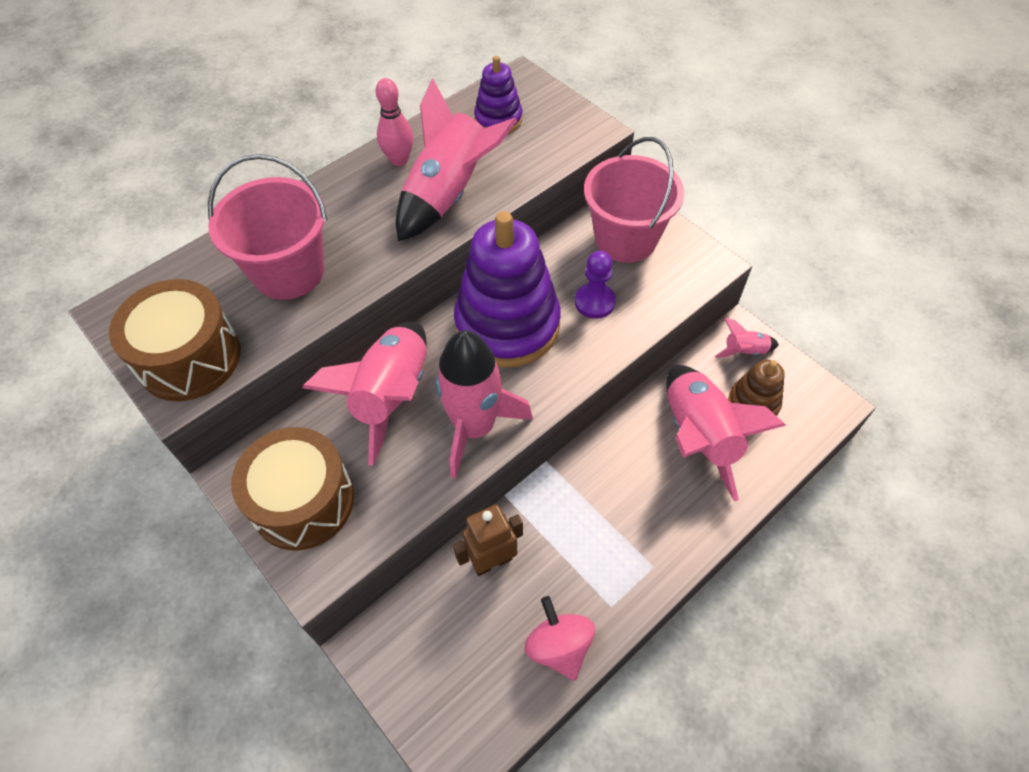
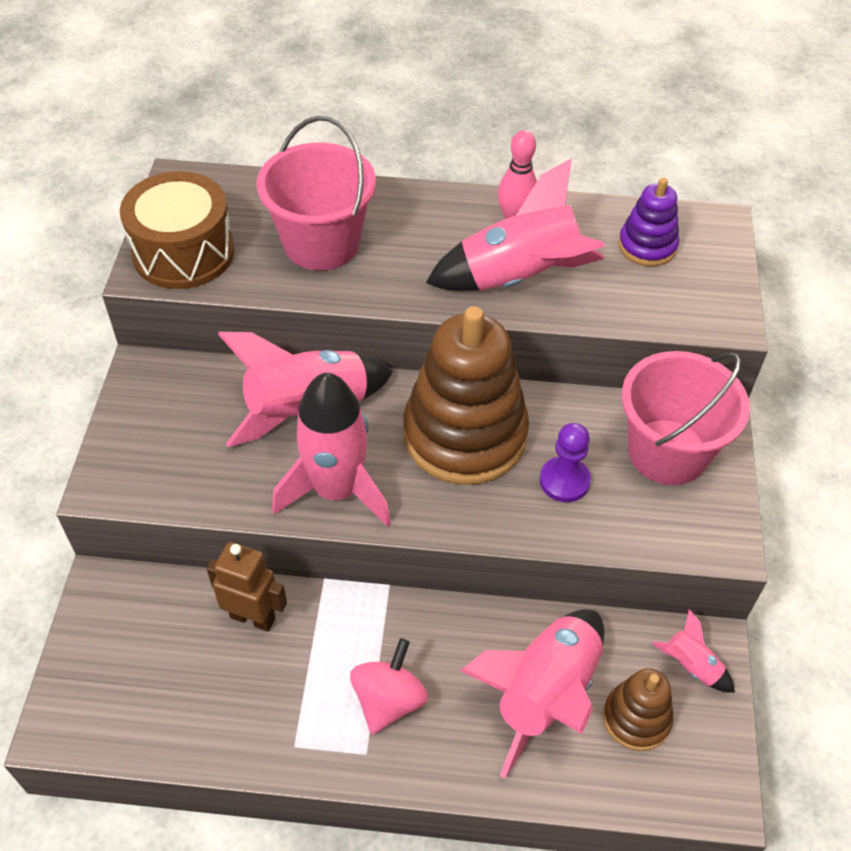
camera: 45 degrees right, 5 degrees down
(303, 501) = (158, 430): brown drum -> none
(507, 325) = (465, 435): purple stacking toy -> brown stacking toy
(559, 646) = (220, 730): pink spinning top -> pink spinning top (388, 700)

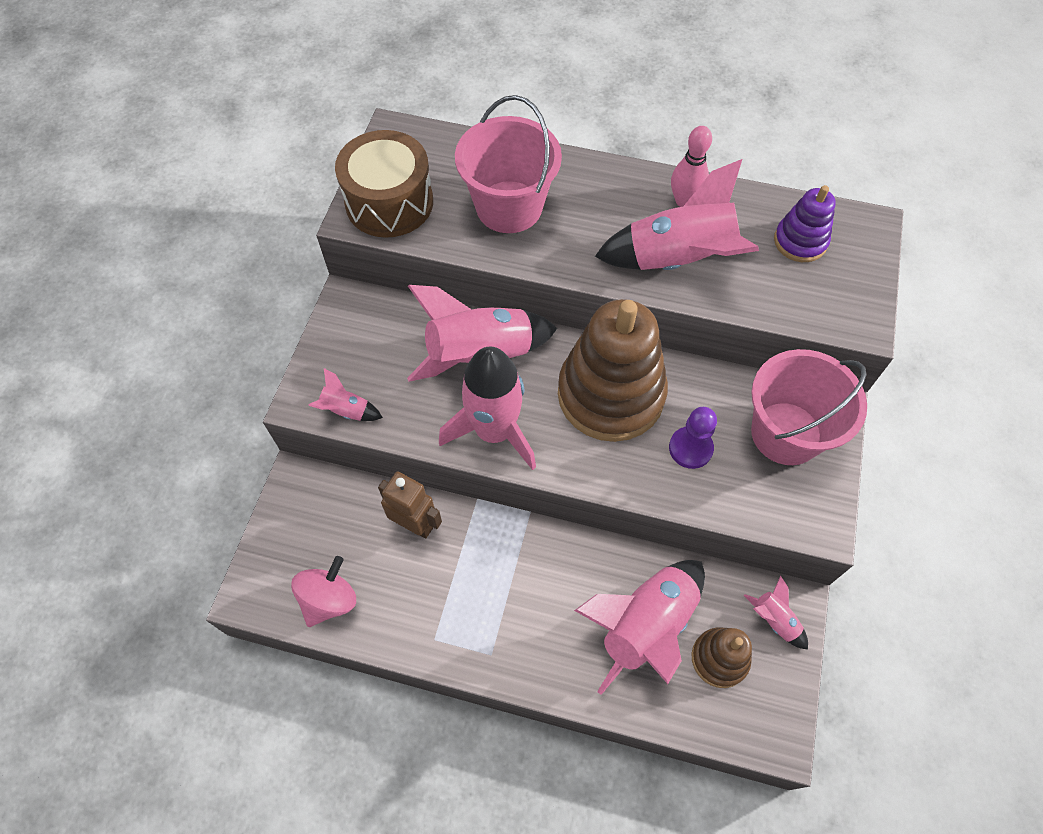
camera: 10 degrees right, 10 degrees up
(157, 489) = (346, 410): none -> pink rocket
(388, 700) = (515, 612): pink spinning top -> pink spinning top (329, 599)

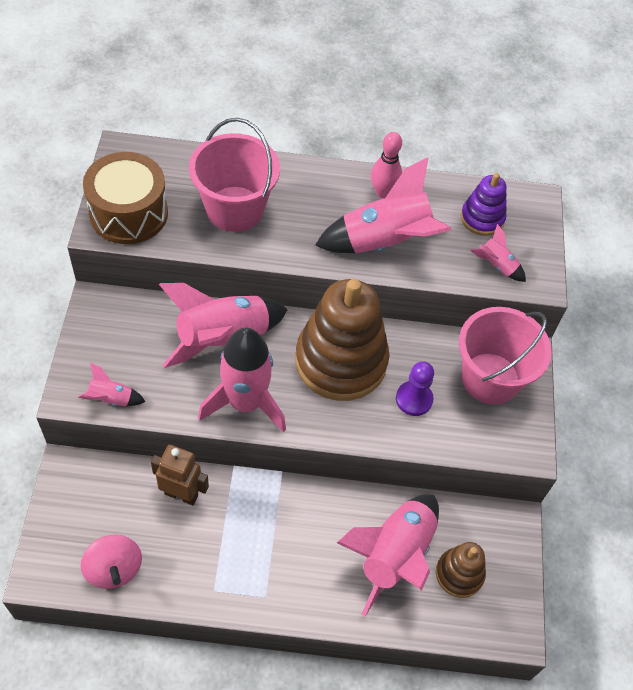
camera: 15 degrees left, 5 degrees down
(329, 599) = (114, 569): pink spinning top -> pink spinning top turned 135 degrees clockwise
(774, 620) = (500, 536): pink rocket -> pink rocket (497, 265)

